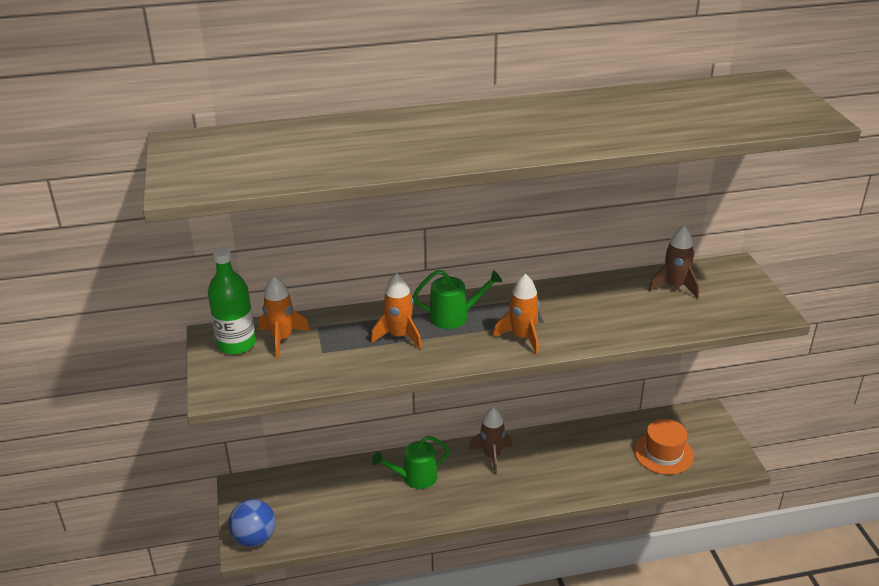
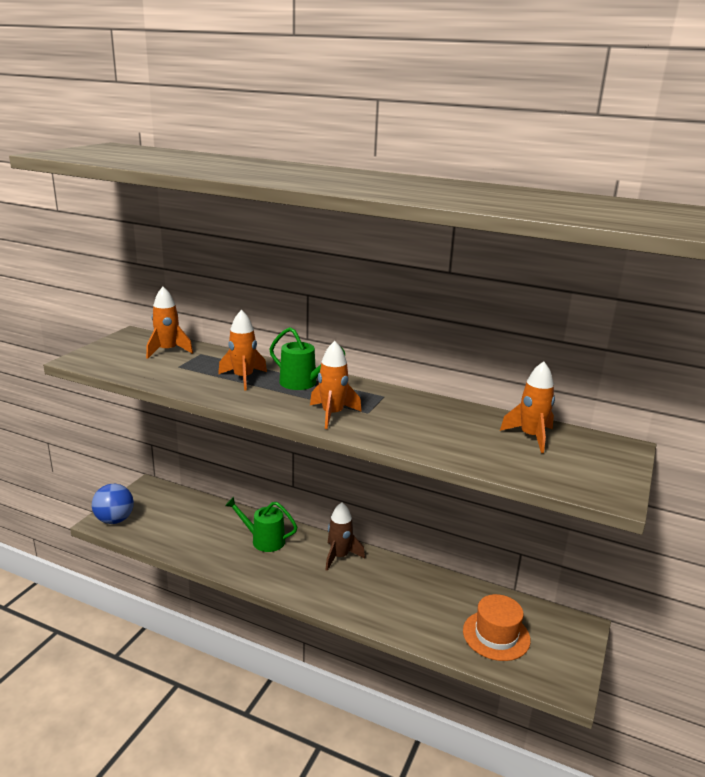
camera: 35 degrees right, 10 degrees down
(236, 344) = (137, 343): green bottle -> none
(674, 286) = (531, 437): brown rocket -> orange rocket

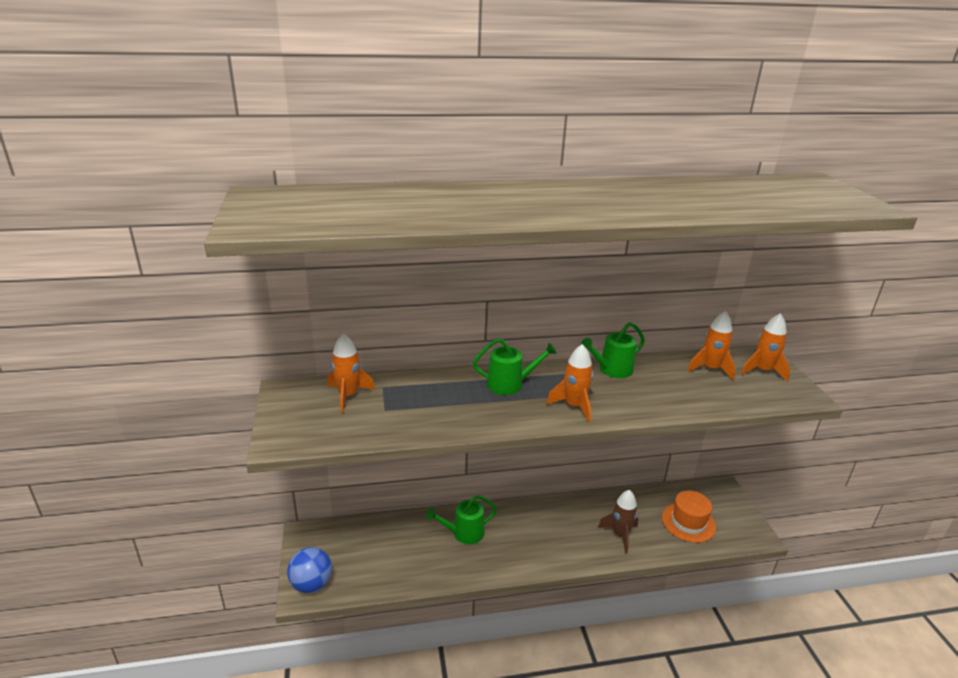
camera: 35 degrees left, 5 degrees up
(243, 378) = (458, 399): orange rocket -> orange rocket (762, 371)
(339, 556) = (533, 516): brown rocket -> brown rocket (620, 535)
(417, 404) = (612, 370): none -> green watering can

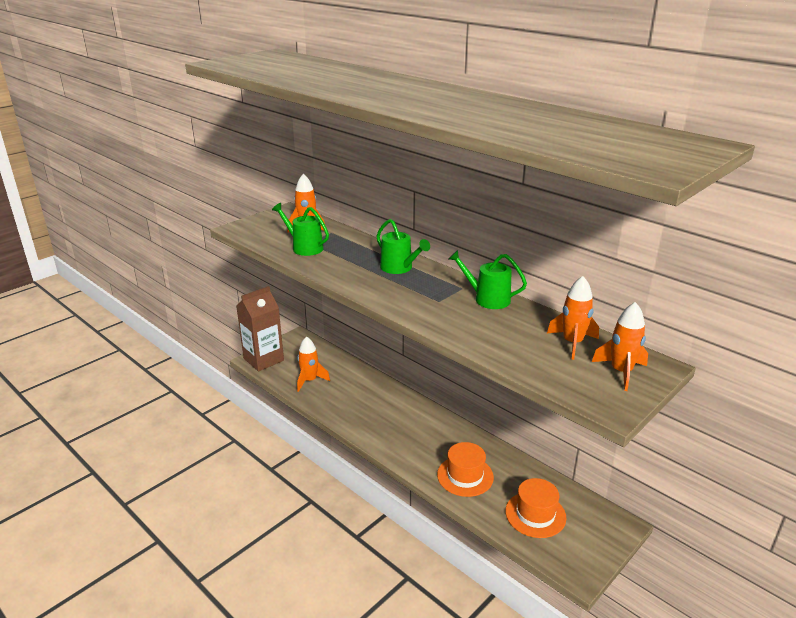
camera: 55 degrees right, 0 degrees up
(311, 584) = (263, 359): blue ball -> brown carton
(464, 533) = (371, 396): green watering can -> green watering can (304, 247)
(574, 406) = (407, 299): orange rocket -> orange rocket (310, 380)
(620, 535) = (465, 476): brown rocket -> orange hat

